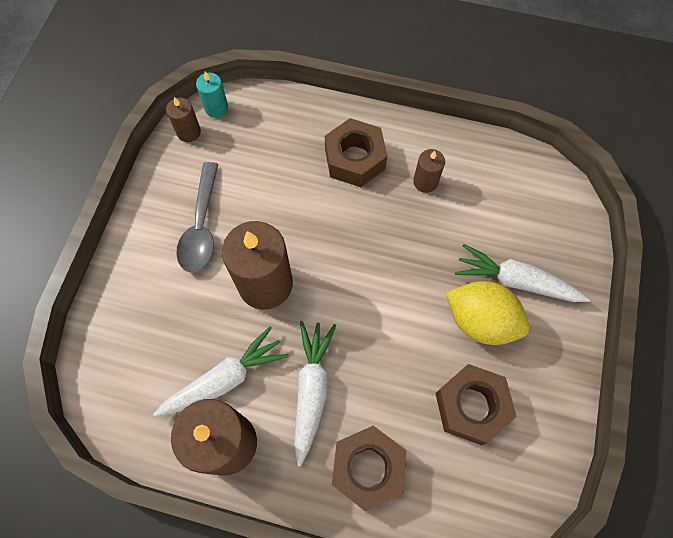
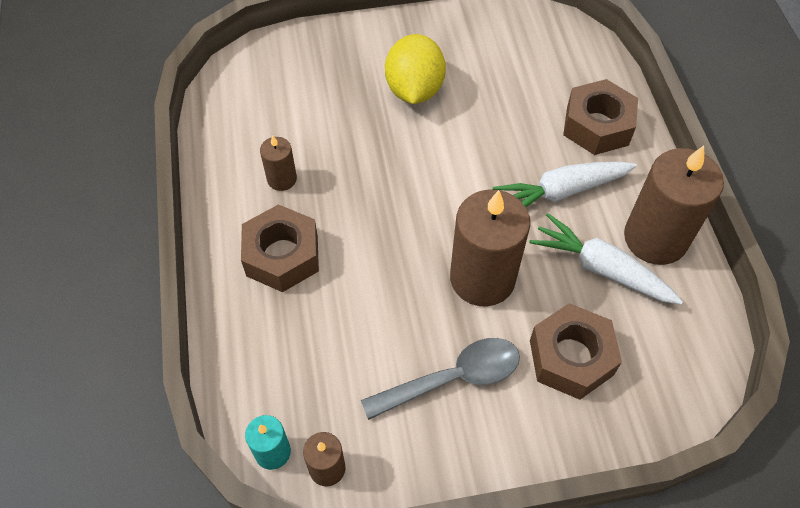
camera: 115 degrees left, 10 degrees down
(471, 406) = (496, 74): brown nut -> brown nut (571, 357)
(516, 281) = (359, 76): white carrot -> none

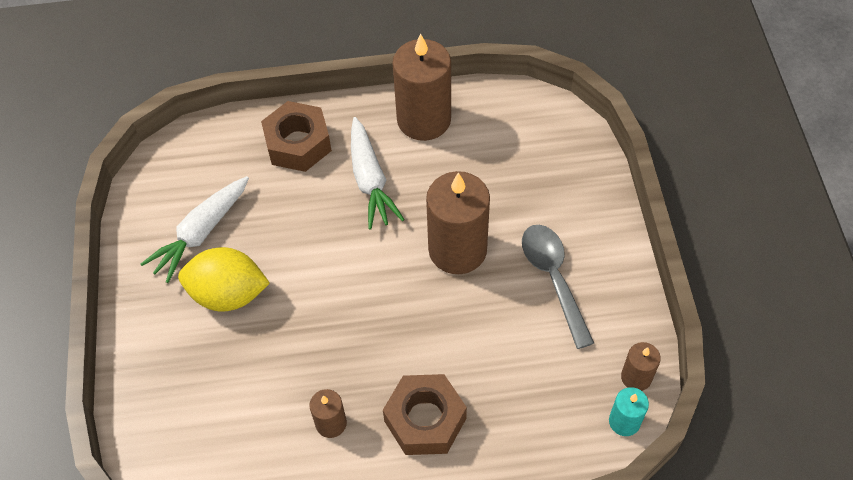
camera: 85 degrees left, 0 degrees up
(571, 357) = (534, 192): brown nut -> none
(601, 268) = (451, 161): white carrot -> white carrot (200, 233)

